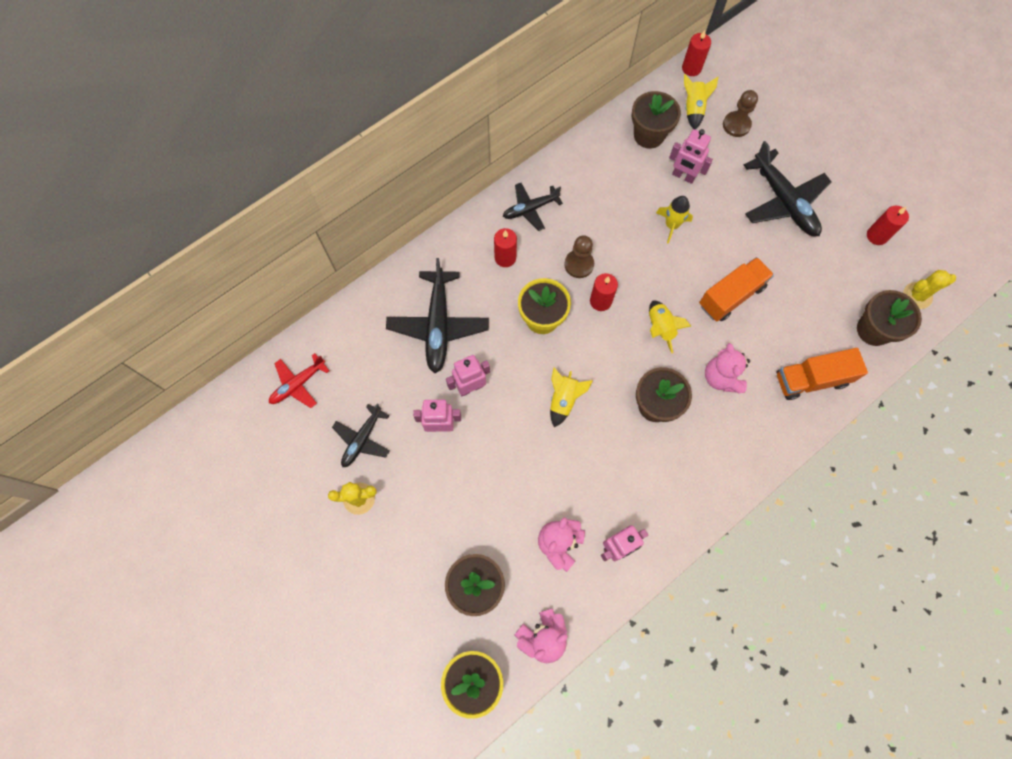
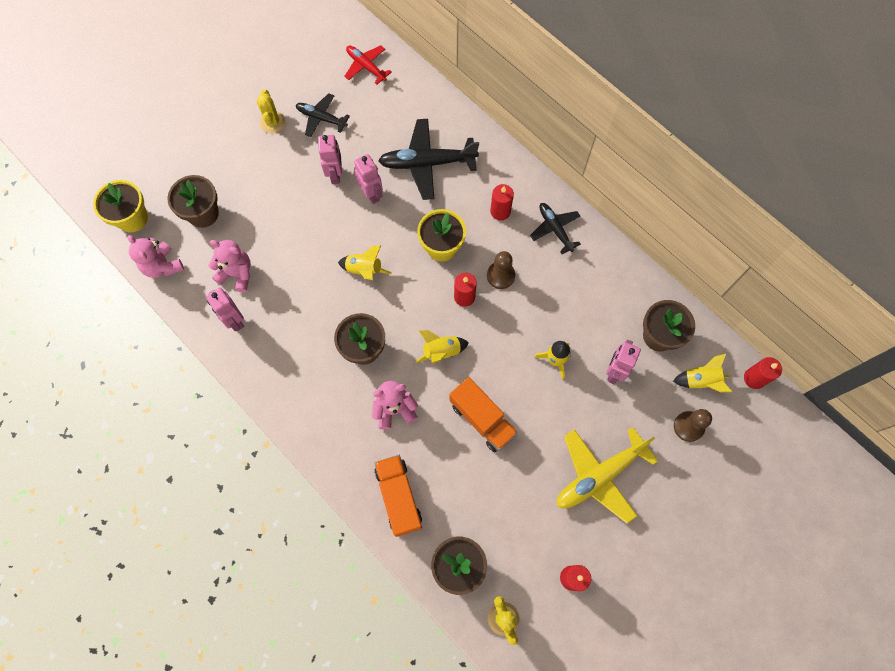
camera: 85 degrees right, 0 degrees up
(783, 201) = (599, 475): black plane -> yellow plane

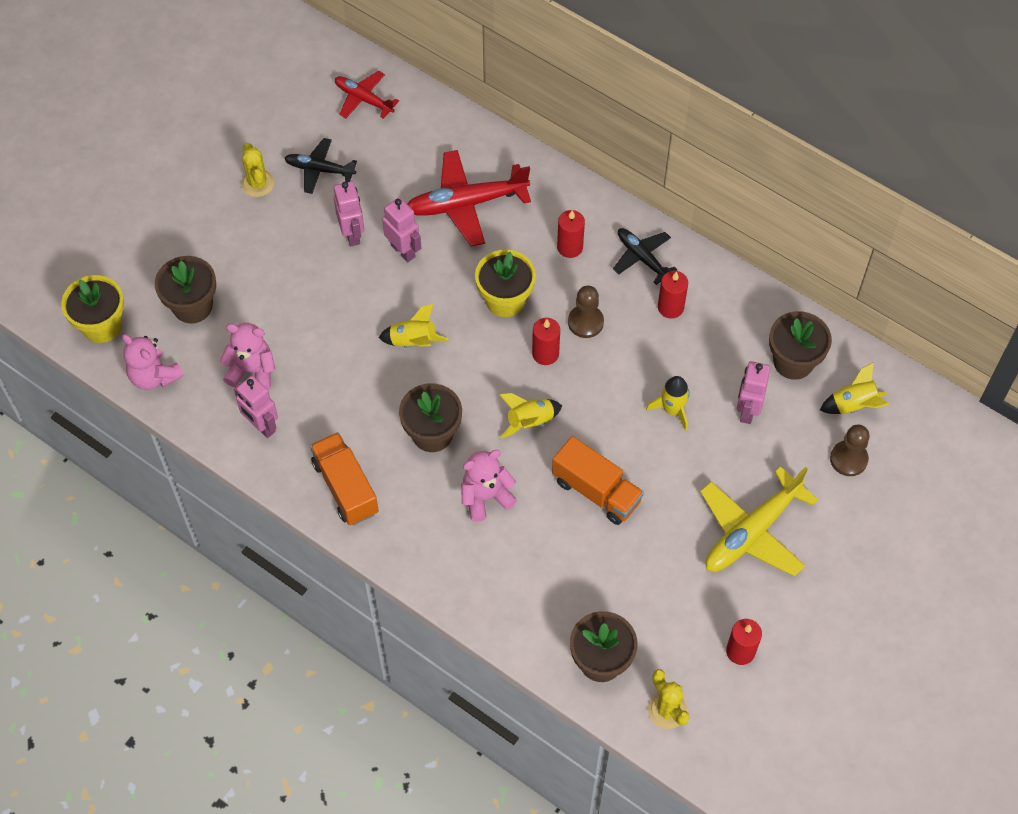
camera: 10 degrees left, 10 degrees down
(399, 497) = (512, 596): orange truck -> orange truck (345, 487)
(427, 163) = (466, 204): black plane -> red plane
(754, 378) = (917, 392): red candle -> red candle (670, 307)

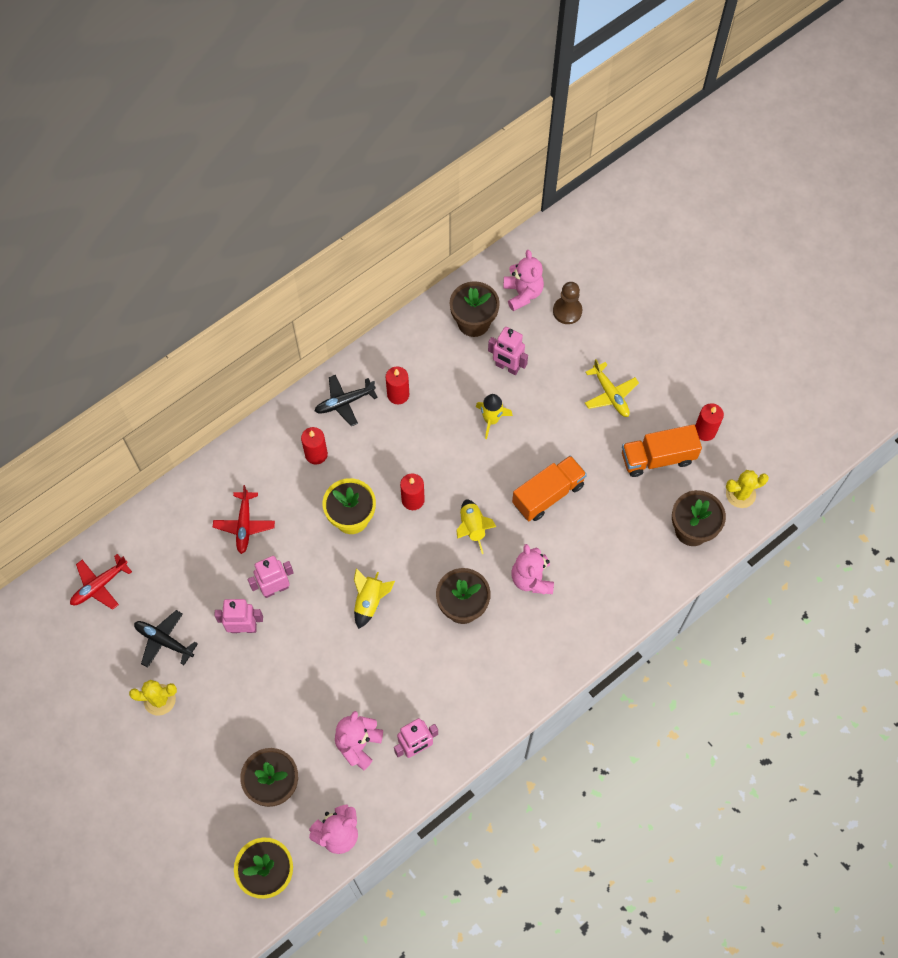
camera: 75 degrees left, 5 degrees up
(320, 170) = (164, 641): black plane -> black plane turned 90 degrees clockwise
(345, 487) = (494, 688): orange truck -> orange truck (657, 458)
(466, 204) = (244, 525): red plane -> red plane, size x0.59
(585, 322) = (392, 461): brown pawn -> none
(752, 531) = (610, 394): yellow plane -> yellow plane, size x0.59
(853, 405) = (523, 293): yellow rocket -> pink teddy bear

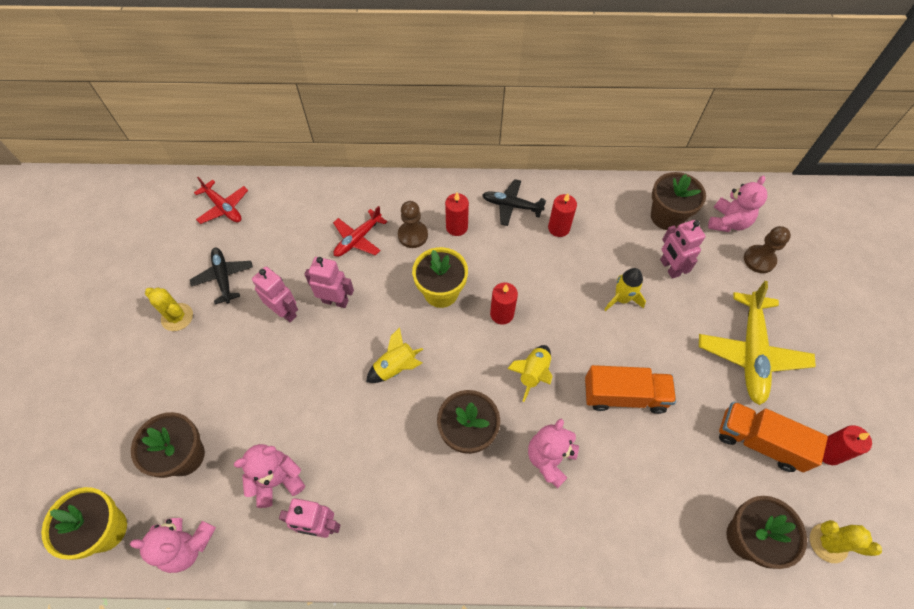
camera: 40 degrees right, 5 degrees down
(100, 585) = (223, 207): red plane -> red plane turned 135 degrees counterclockwise
(286, 488) = (413, 235): none -> brown pawn
(610, 394) = (751, 353): yellow plane -> yellow plane, size x1.69

